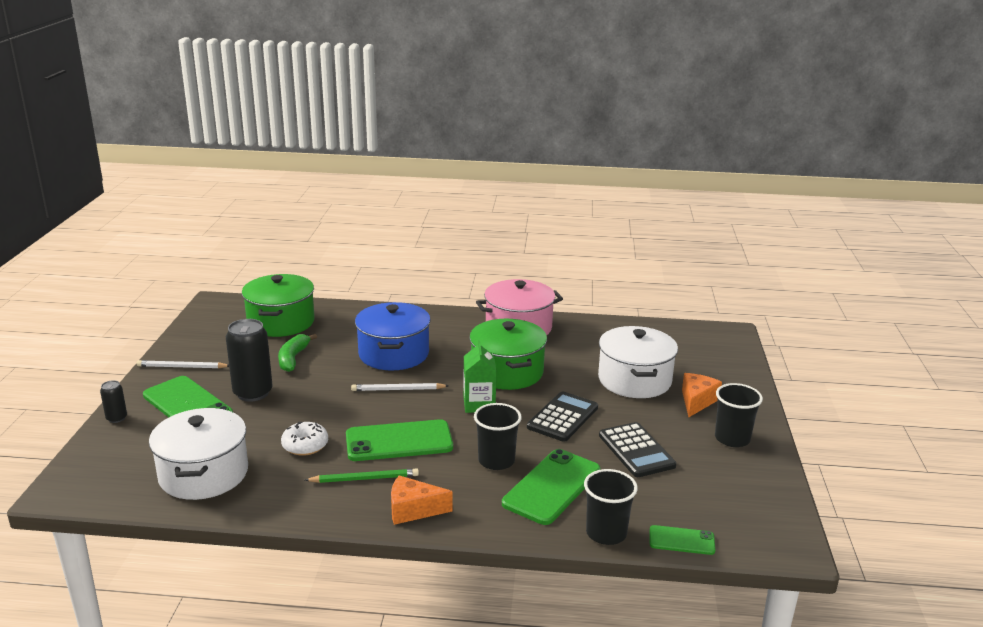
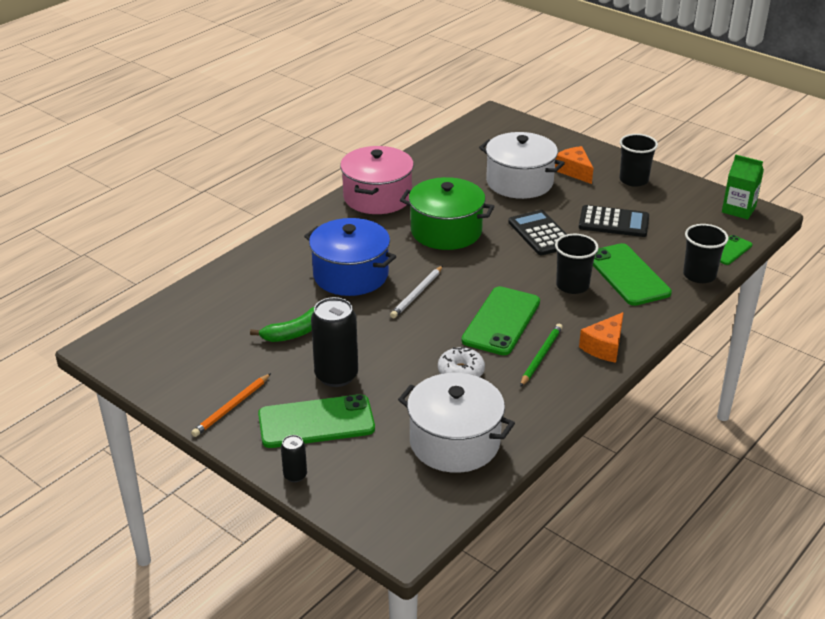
camera: 55 degrees left, 10 degrees up
(182, 367) = (232, 407): white pencil -> orange pencil
(281, 322) = (207, 318): green pot -> none
(293, 358) = (294, 333): green banana -> green banana turned 75 degrees counterclockwise
(479, 404) = (483, 263): green carton -> green carton (738, 209)

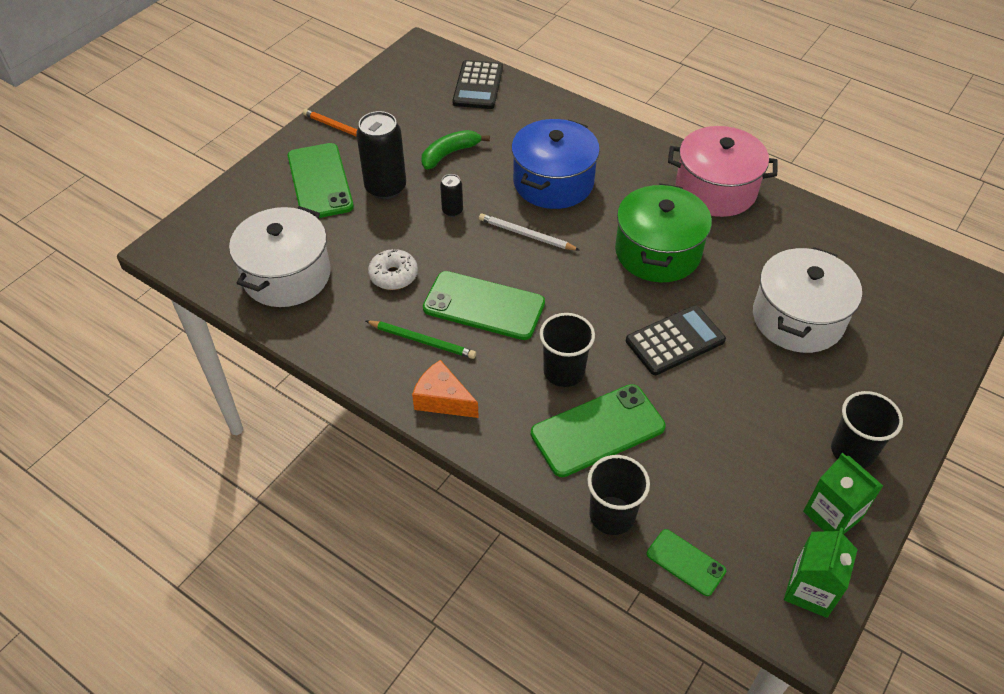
camera: 85 degrees right, 15 degrees up
(294, 333) = (449, 154): green banana -> green banana turned 90 degrees clockwise
(295, 475) = (252, 176): black can -> black can (452, 211)
(574, 171) = (851, 379): orange cheese -> none
(613, 222) = (724, 420): black calculator -> black calculator (478, 85)
(683, 194) = (832, 515): none -> green carton

